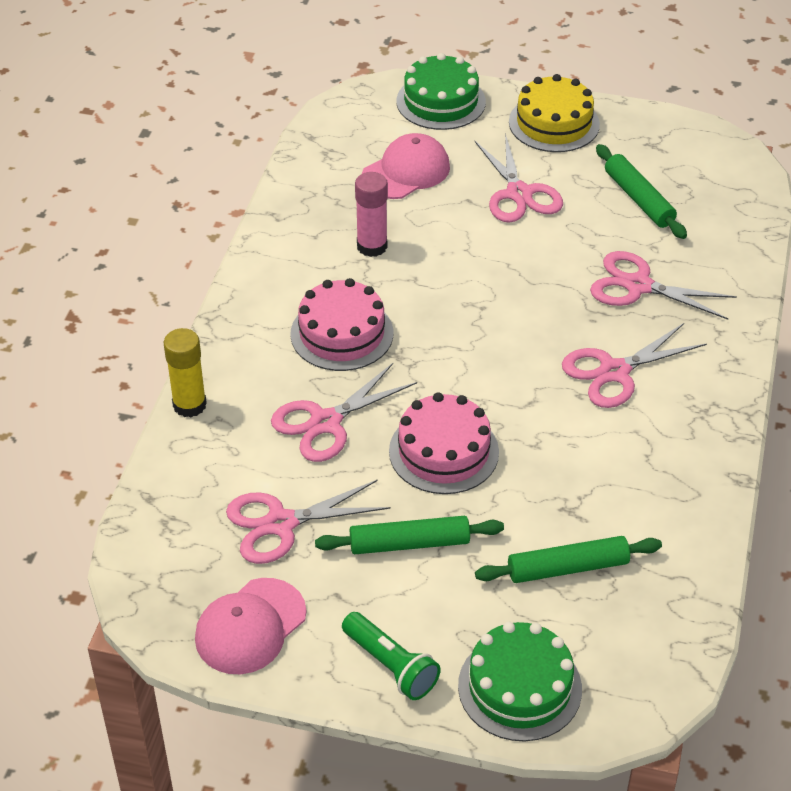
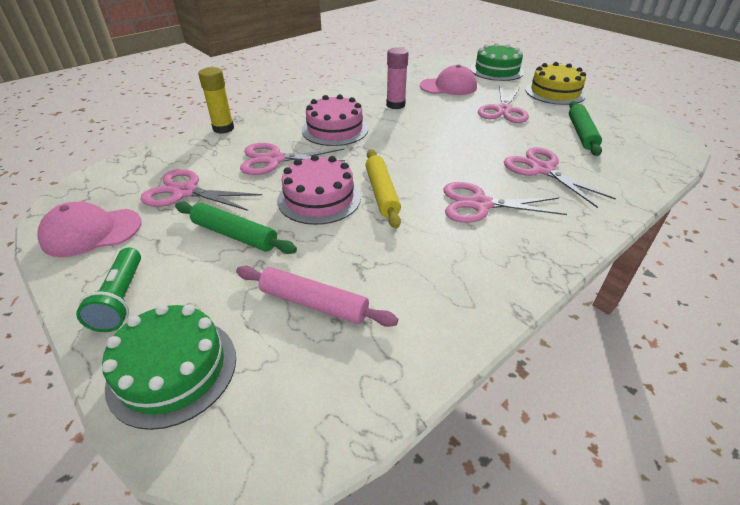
camera: 35 degrees right, 5 degrees down
(501, 408) = (381, 193): none -> yellow rolling pin
(567, 568) = (313, 303): green rolling pin -> pink rolling pin

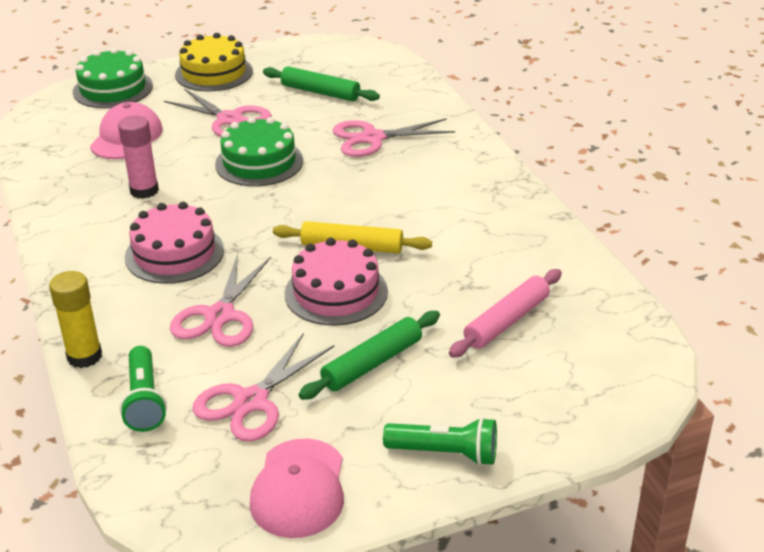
camera: 70 degrees left, 5 degrees down
(173, 370) = (557, 415): green cake -> green cake (259, 162)
(184, 155) = (145, 400): none -> green flashlight
(480, 204) = (409, 192): pink scissors -> none

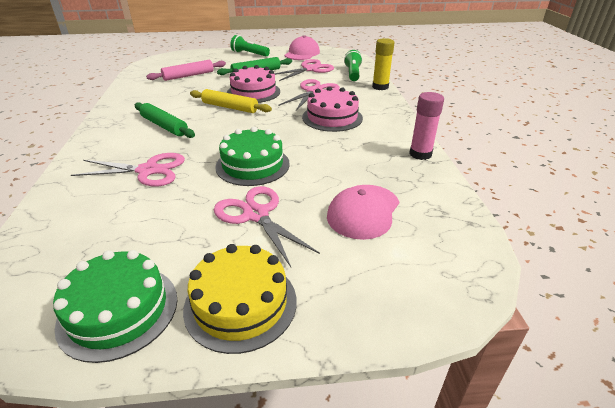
camera: 165 degrees left, 0 degrees up
(113, 89) = (384, 298): green cake -> green cake (118, 310)
(144, 191) = (348, 157): pink glue stick -> pink glue stick (420, 154)
(320, 92) = (141, 235): green rolling pin -> green rolling pin (164, 126)

